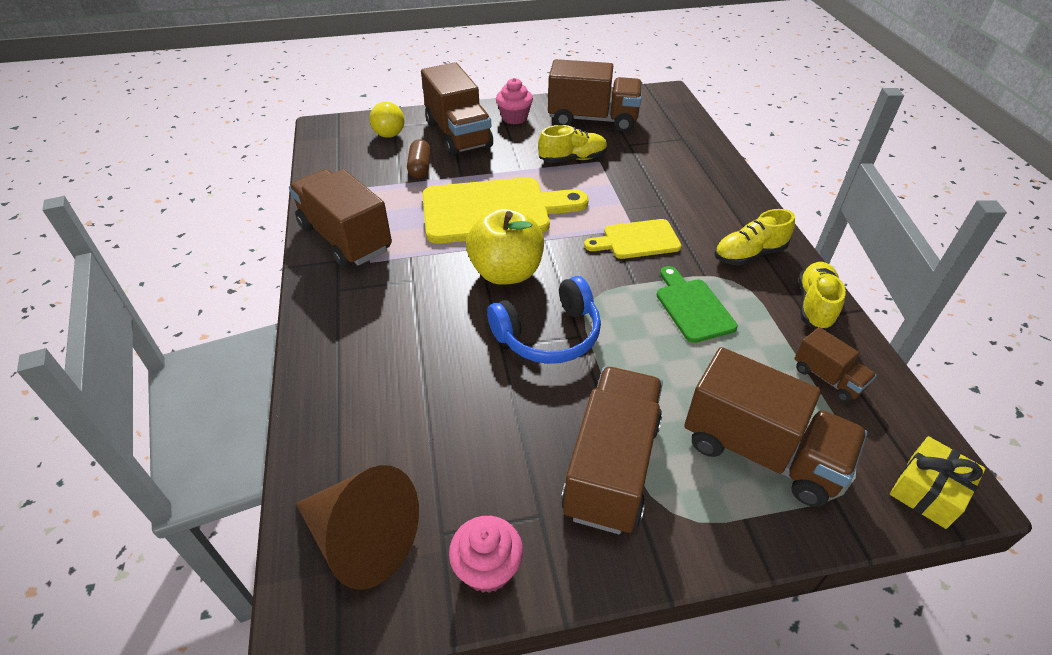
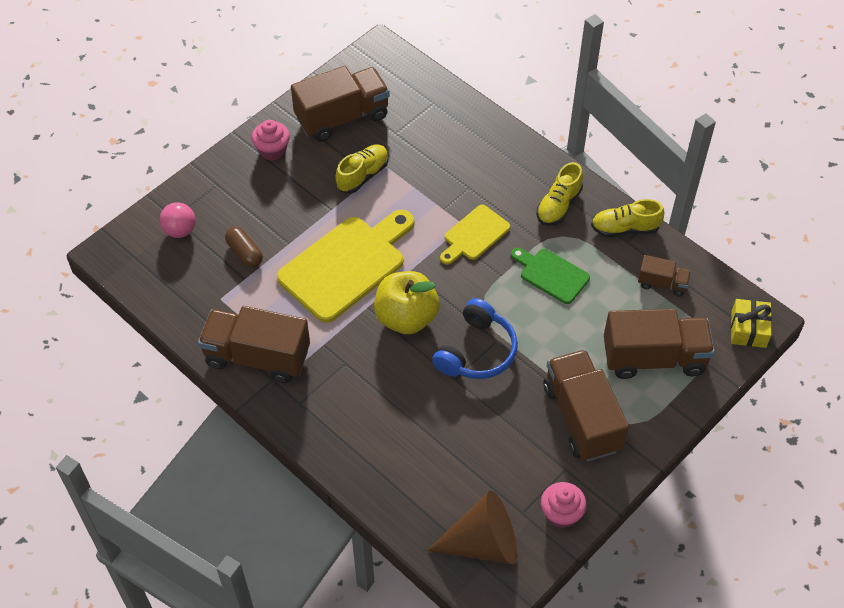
camera: 35 degrees left, 10 degrees up
(389, 135) = (180, 230): yellow ball -> pink ball
(458, 134) = (241, 197): brown truck -> none
(815, 305) = (625, 228): yellow shoe -> yellow shoe turned 75 degrees counterclockwise

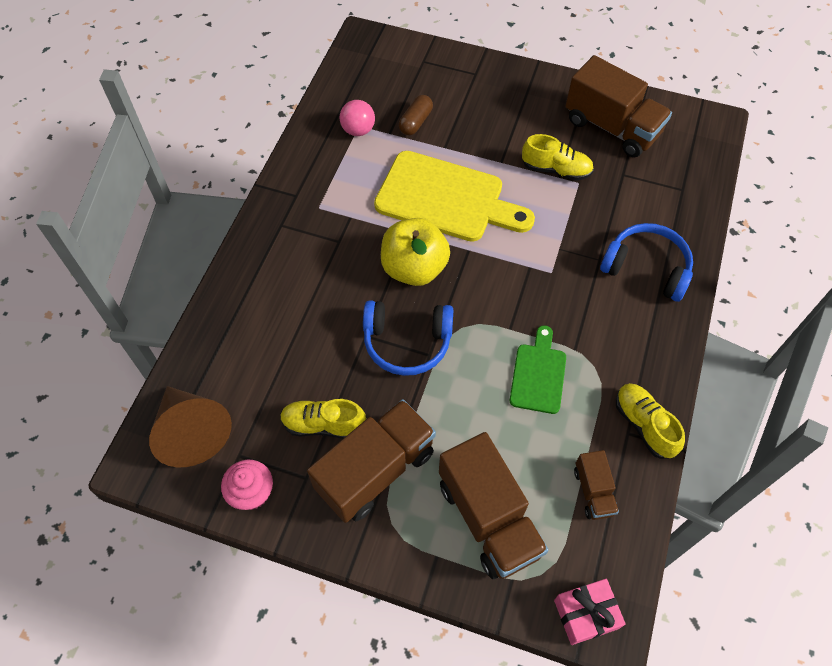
camera: 65 degrees right, 5 degrees up
(180, 230) = (412, 71): pink ball -> pink ball (358, 130)
(257, 357) = (313, 175): brown truck -> none
(272, 150) = (538, 94): pink cupcake -> none
(474, 235) = (545, 287): yellow cutting board -> none
(493, 162) = (646, 268): none -> blue headphones
(558, 205) = (631, 348): yellow shoe -> yellow shoe (324, 425)
(748, 329) = (586, 614): yellow gift -> pink gift

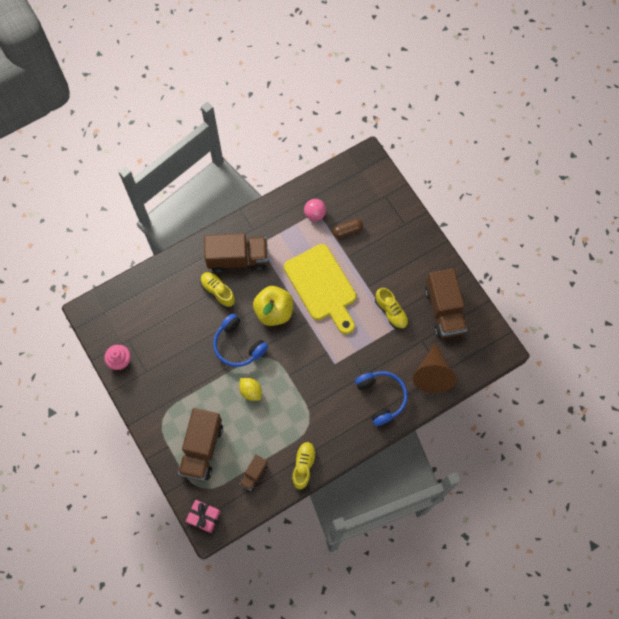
camera: 40 degrees right, 10 degrees up
(192, 432) = (117, 314): brown cone -> brown cone (432, 374)
(324, 425) = (171, 355): yellow shoe -> yellow shoe (218, 291)
(375, 470) = (175, 392): brown truck -> brown truck (238, 258)
(480, 386) = (251, 391): none -> yellow lemon
(538, 374) = (280, 406): green cutting board -> none

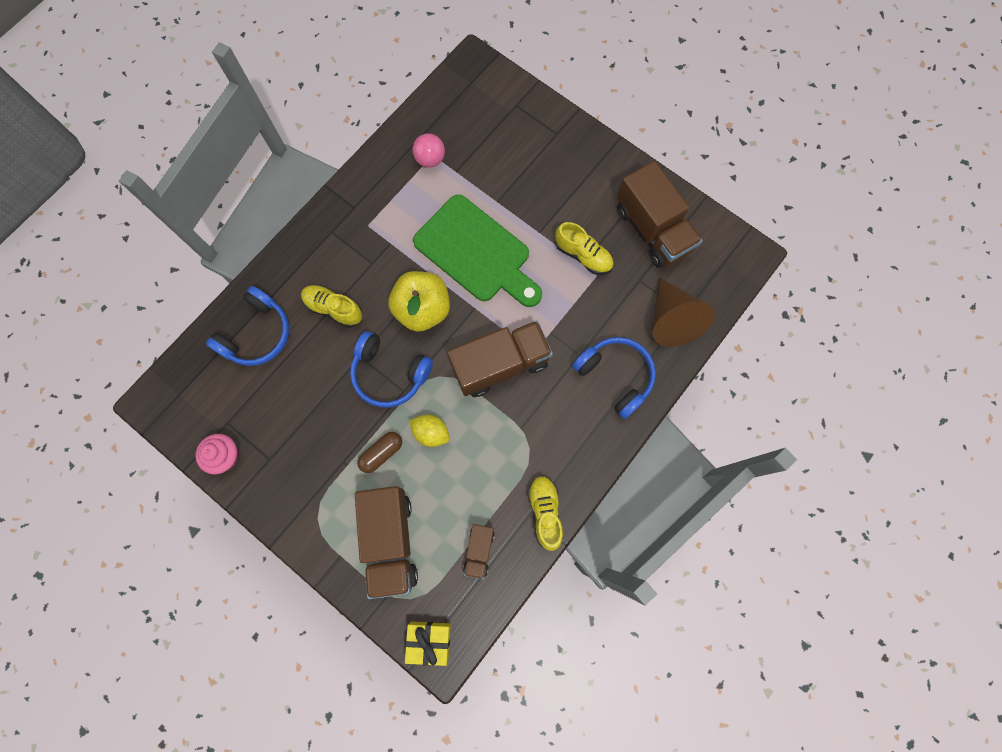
camera: 20 degrees left, 5 degrees up
(165, 291) = (257, 334): none -> blue headphones
(204, 517) = (429, 641): pink gift -> yellow gift
(238, 258) = (345, 254): brown truck -> brown truck (500, 364)
(322, 286) = (476, 252): yellow cutting board -> green cutting board
(347, 231) = (482, 167): brown capsule -> brown capsule (381, 453)

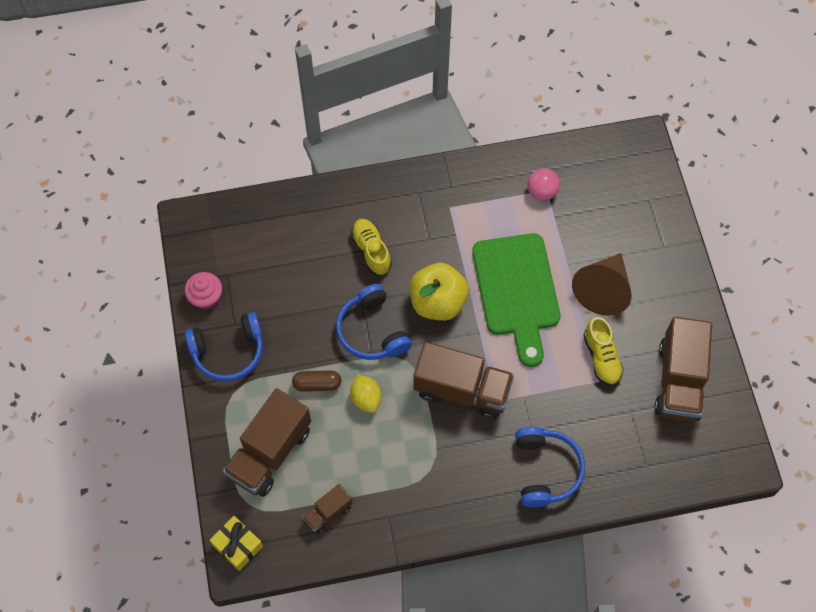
camera: 40 degrees right, 10 degrees down
(257, 334) = (300, 227): blue headphones -> blue headphones (228, 352)
(545, 512) = (401, 526): yellow shoe -> none
(671, 320) = (631, 463): brown cone -> brown cone (603, 290)

